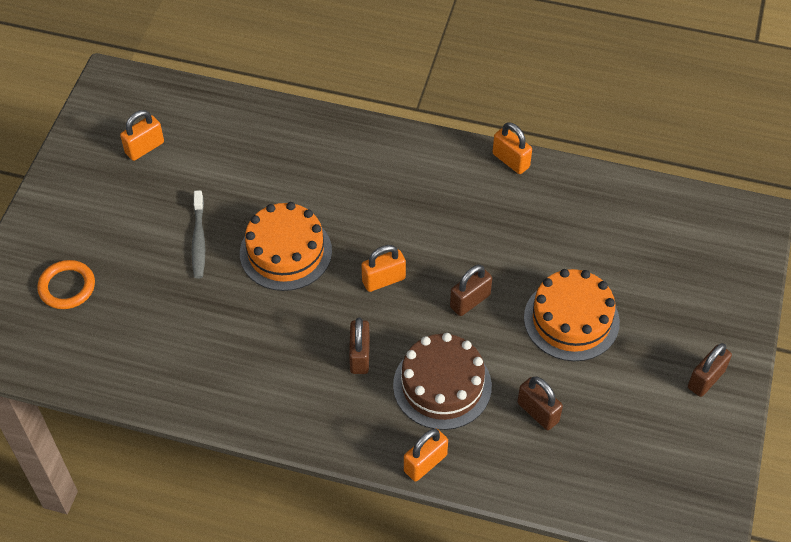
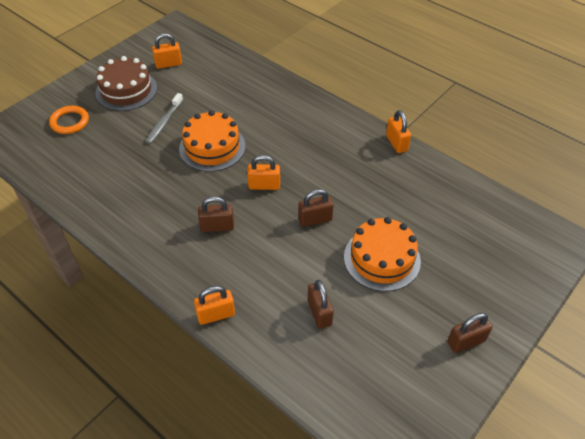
camera: 25 degrees right, 5 degrees down
(359, 356) = (217, 226): brown padlock -> brown padlock turned 60 degrees clockwise
(442, 385) = (261, 267): brown cake -> brown cake (126, 90)

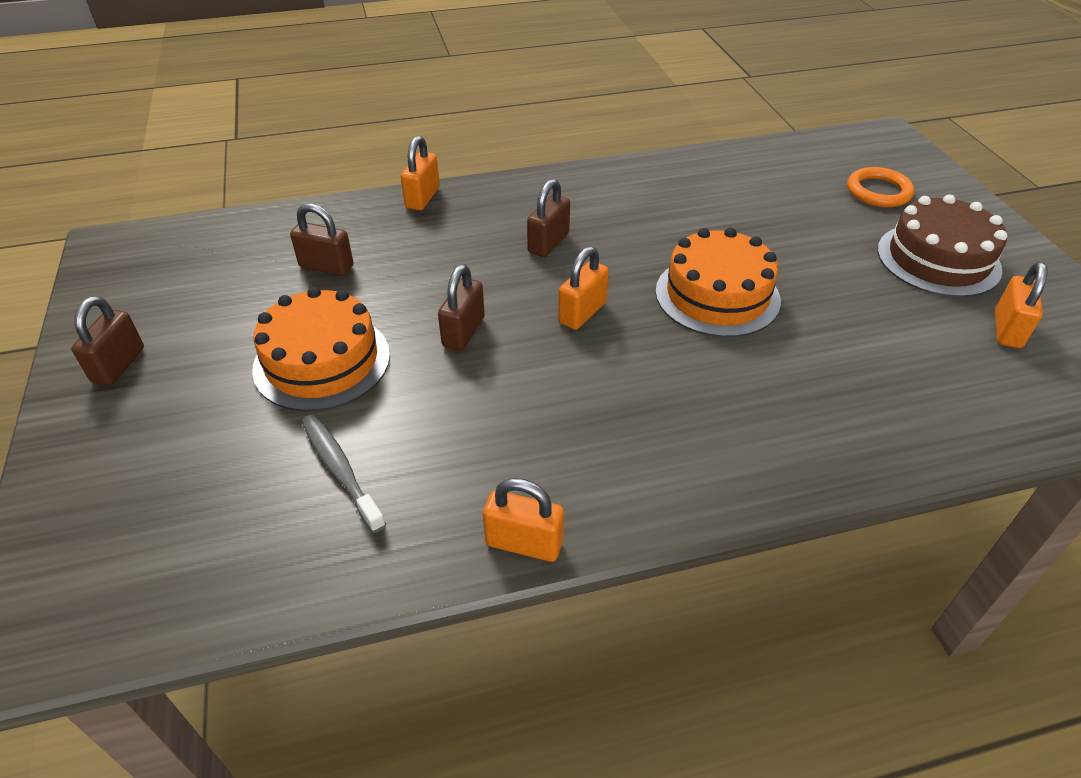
camera: 125 degrees right, 5 degrees down
(164, 122) = (819, 270): grey toothbrush -> grey toothbrush (341, 470)

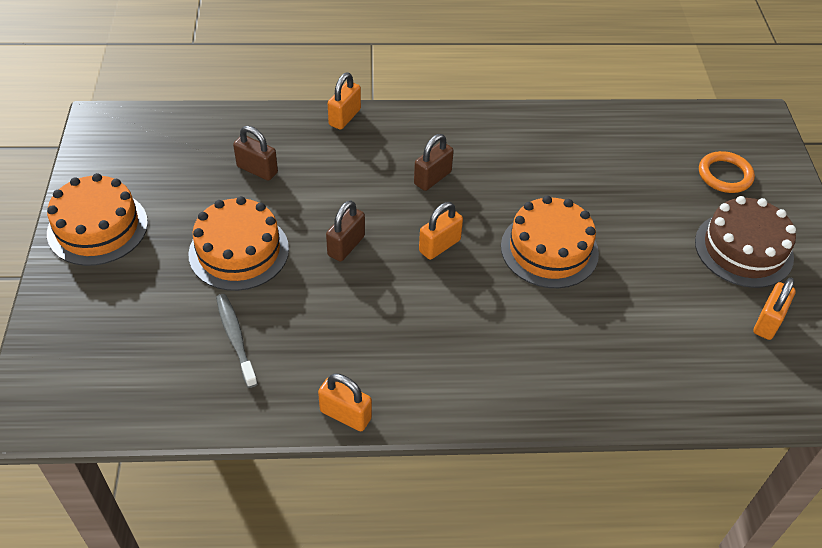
camera: 10 degrees right, 5 degrees up
(118, 365) = (97, 228): brown padlock -> orange cake

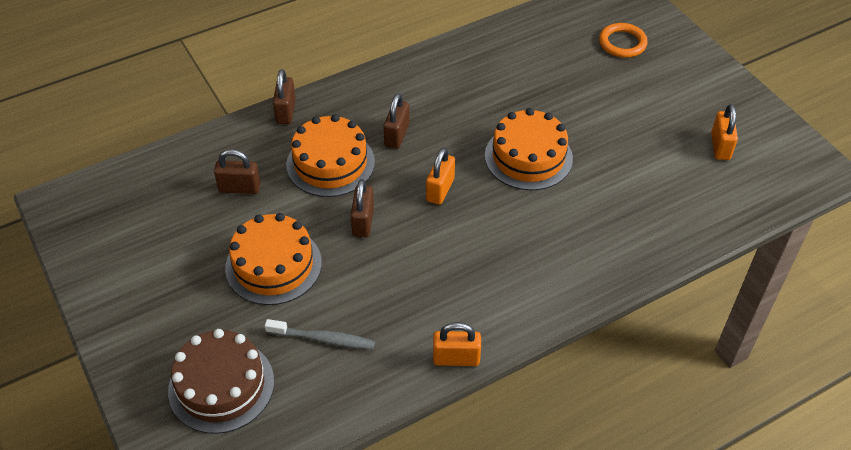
camera: 25 degrees left, 0 degrees up
(97, 228) = (128, 299): orange cake -> orange cake (330, 163)
(236, 339) = (323, 339): grey toothbrush -> grey toothbrush turned 150 degrees clockwise
(345, 117) = (286, 111): orange padlock -> brown padlock
(743, 249) = (671, 97): brown cake -> brown cake (221, 386)

